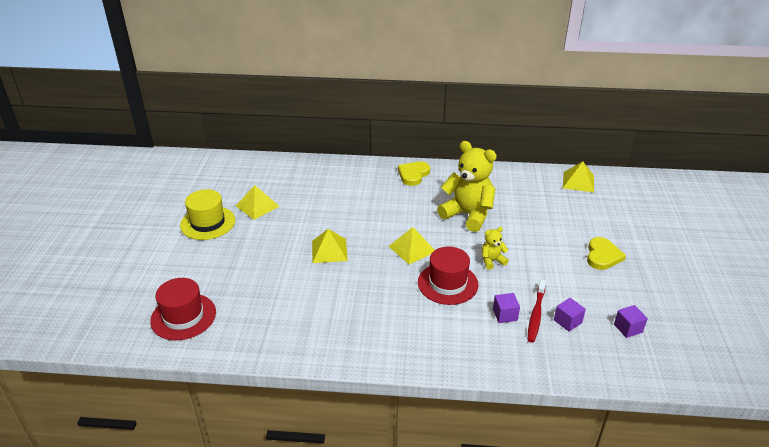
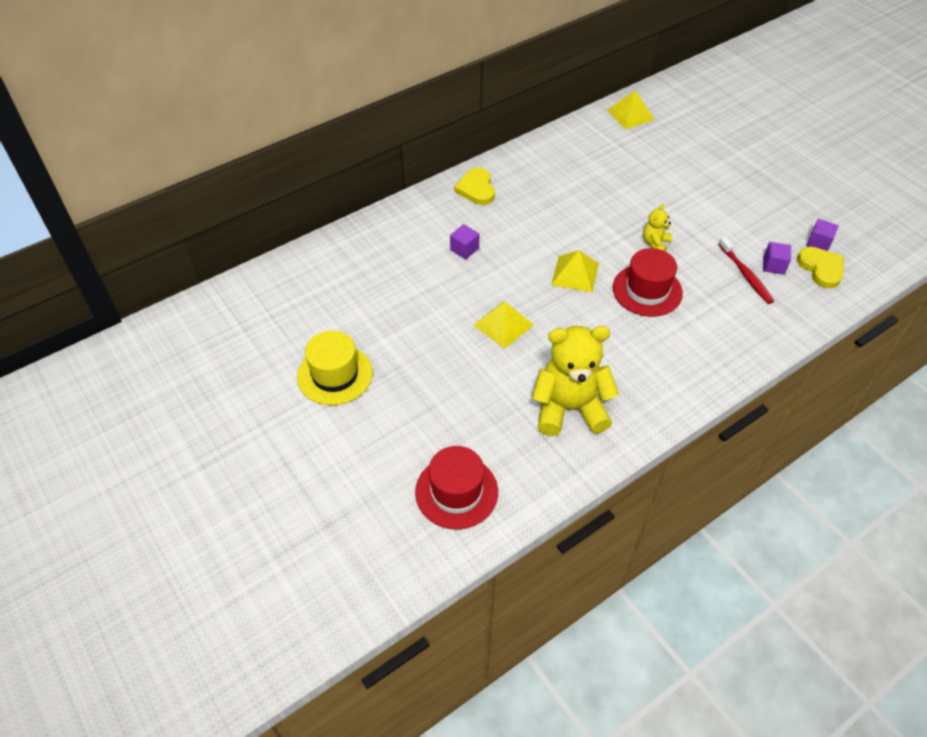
camera: 40 degrees left, 15 degrees up
(257, 206) = (363, 320): yellow pyramid -> none
(468, 215) = (580, 206): yellow teddy bear -> yellow teddy bear (569, 408)
(505, 315) = (724, 291): purple cube -> purple cube (464, 249)
(602, 256) = (731, 184): yellow heart -> yellow heart (821, 268)

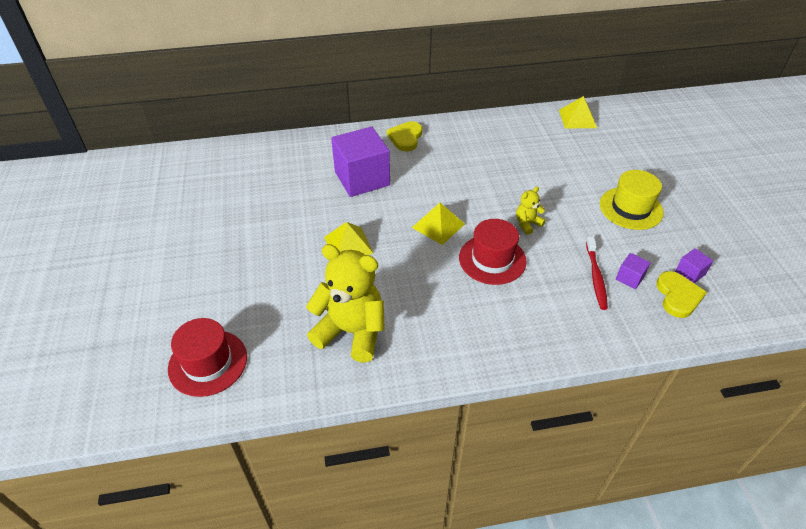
camera: 25 degrees right, 5 degrees down
(335, 374) = (192, 237): yellow hat -> yellow hat (631, 208)
(464, 249) = (362, 178): purple cube -> purple cube, size x2.34

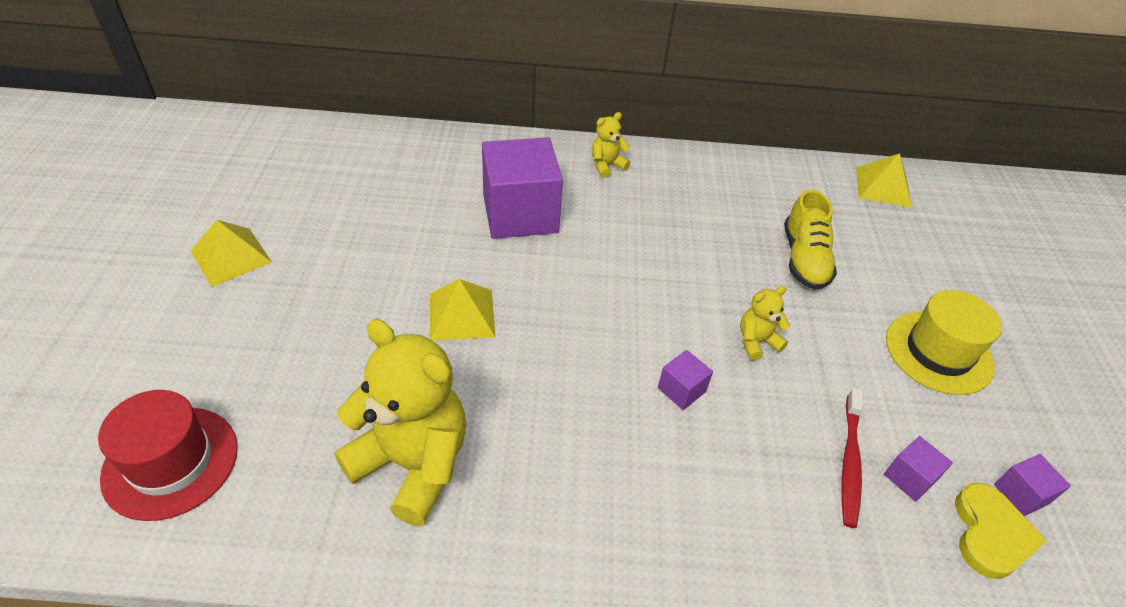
camera: 10 degrees right, 0 degrees up
(405, 138) = (607, 165): yellow heart -> yellow teddy bear
(438, 225) = (612, 313): yellow pyramid -> yellow pyramid (231, 256)
(492, 259) = (681, 390): red hat -> purple cube
(542, 171) = (804, 259): none -> yellow shoe

